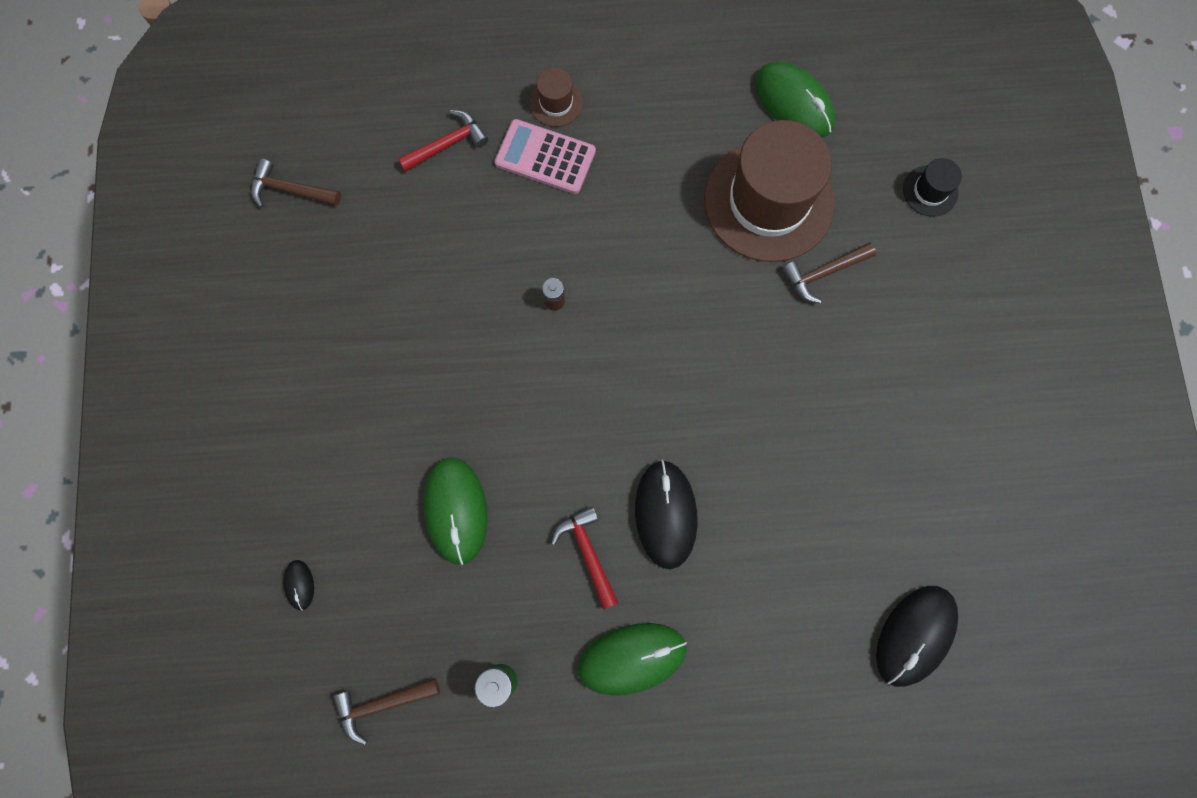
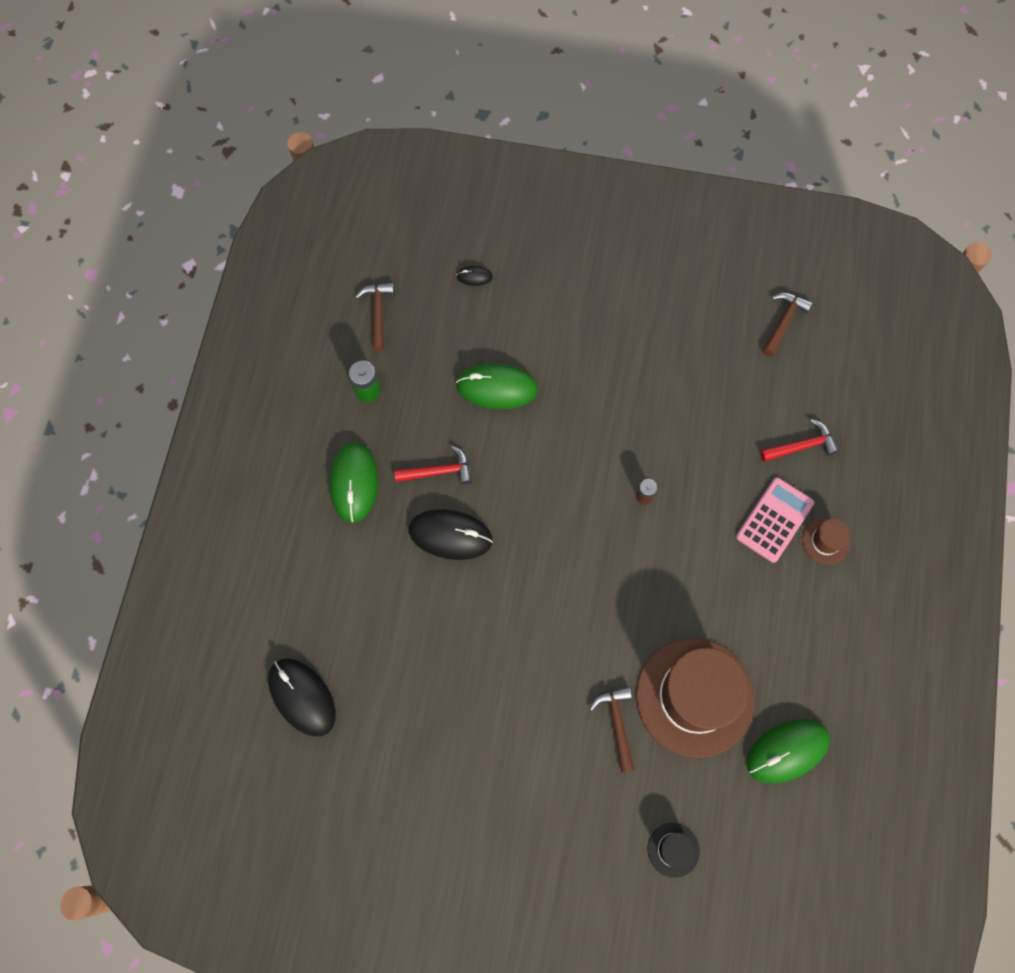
camera: 105 degrees right, 5 degrees down
(448, 144) = (801, 446): red hammer -> red hammer turned 90 degrees counterclockwise

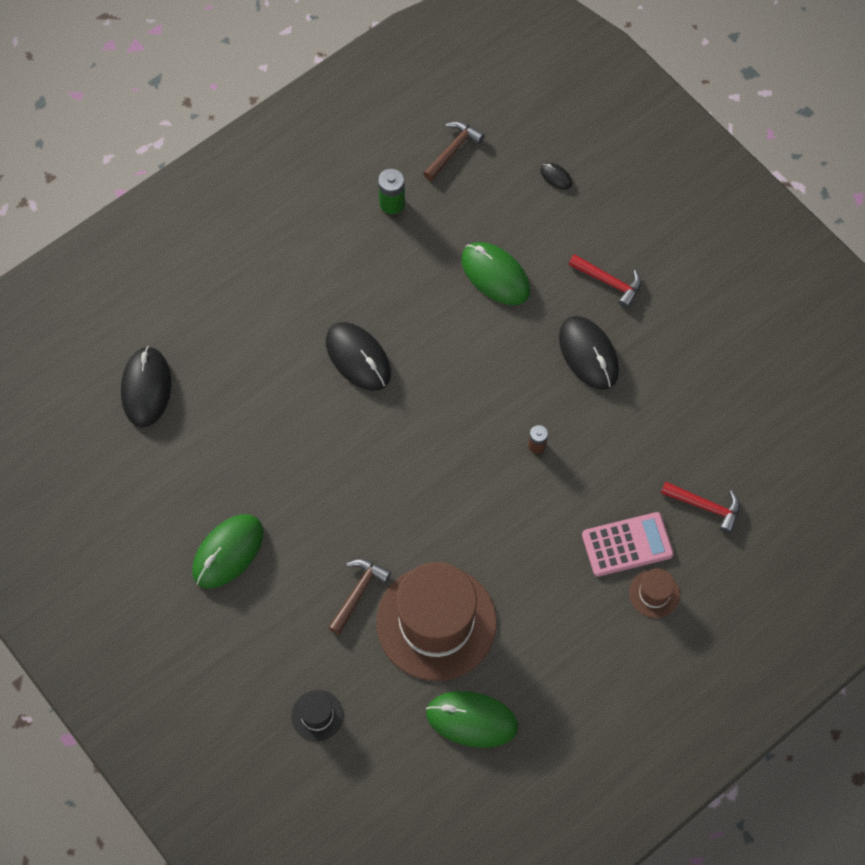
camera: 40 degrees right, 5 degrees down
(354, 483) = (320, 264): green mouse -> green mouse (228, 552)
(439, 471) = (392, 304): red hammer -> red hammer (609, 282)
(619, 396) = (588, 354): none -> black mouse
(783, 322) = (785, 399): brown hammer -> none

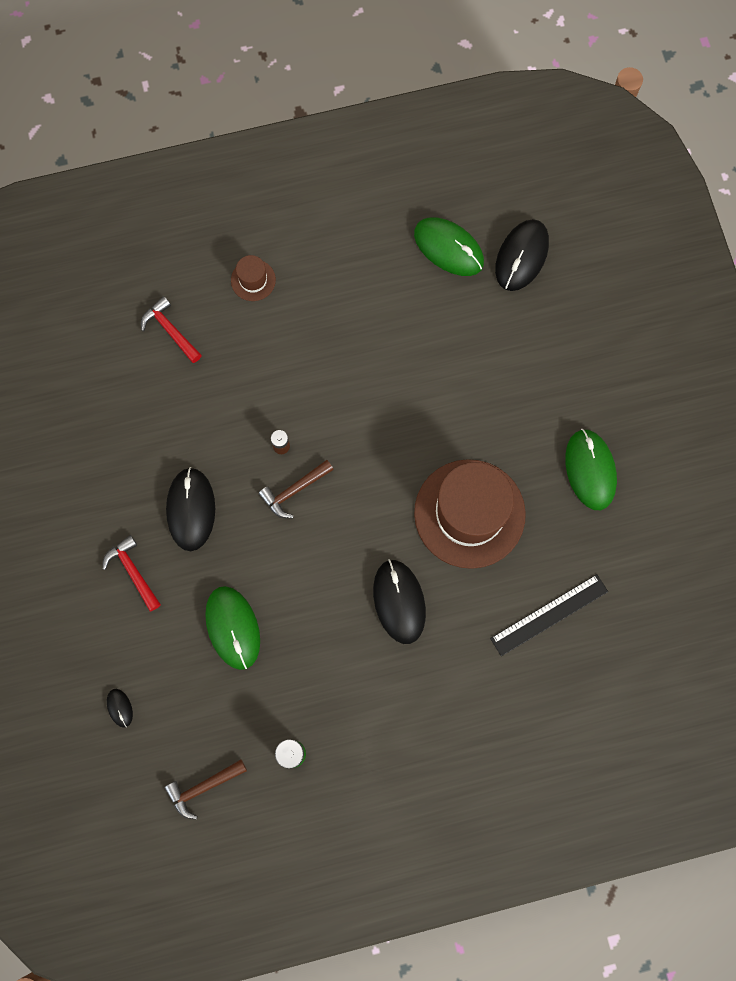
camera: 155 degrees left, 10 degrees up
(146, 388) = (607, 661): black mouse -> black mouse (522, 256)
(215, 405) = (549, 614): none -> black ruler
(228, 552) = (590, 470): green mouse -> green mouse turned 75 degrees counterclockwise
(317, 715) = (569, 304): black hat -> none
(358, 592) = (493, 387): brown hammer -> brown hammer (294, 491)
(436, 622) = (440, 334): brown hat -> brown hat (469, 513)
(627, 545) = (252, 328): pink calculator -> none

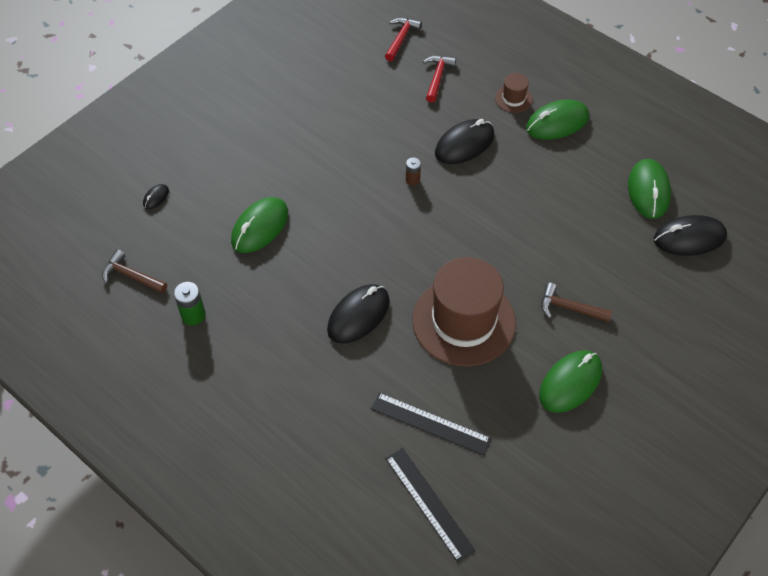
camera: 55 degrees right, 20 degrees down
(133, 571) = (256, 151): red hammer -> red hammer (401, 38)
(191, 509) = (324, 157): black mouse -> black mouse (464, 144)
(294, 491) = (387, 205): brown hammer -> brown hammer (569, 308)
(313, 264) = (557, 123): none -> green mouse
(620, 667) = (428, 503): none -> black ruler

